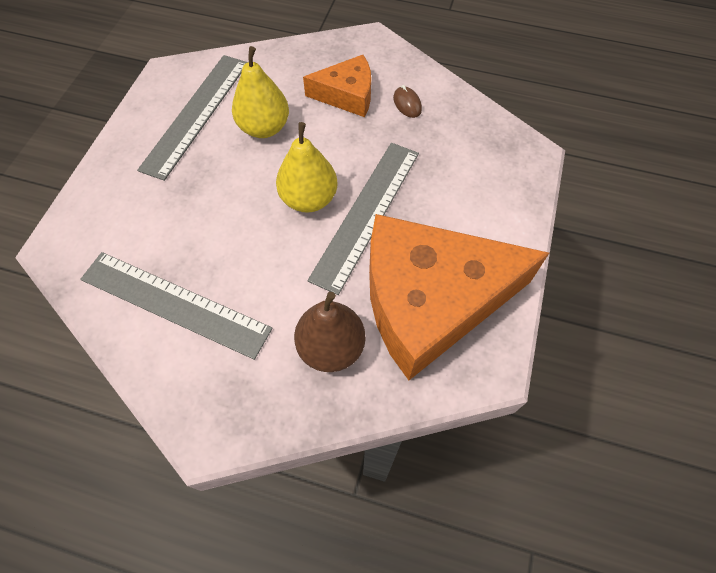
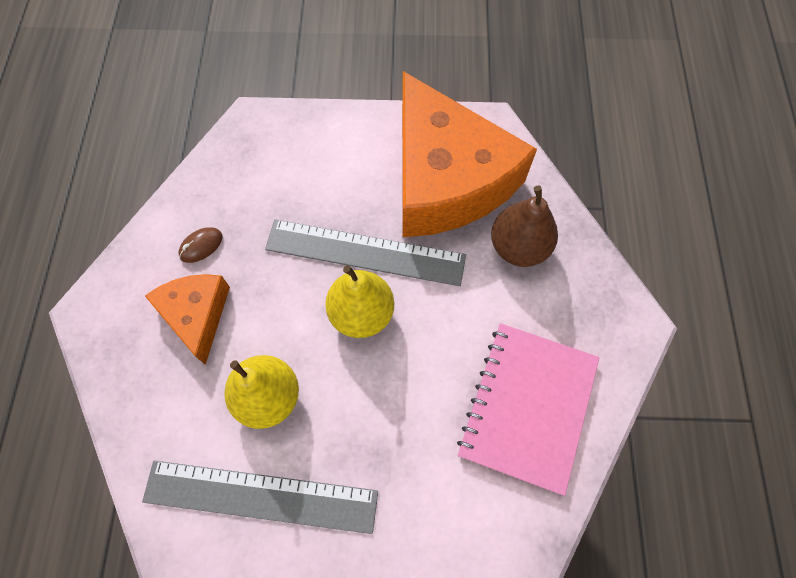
camera: 105 degrees left, 5 degrees up
(175, 303) = (527, 406): grey ruler -> pink notebook

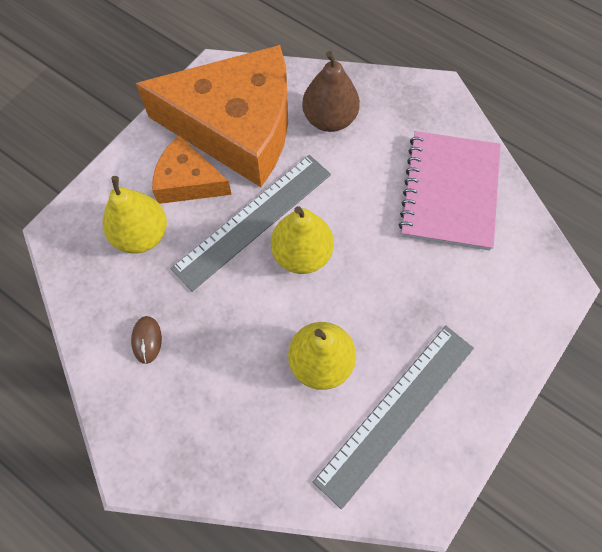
camera: 55 degrees left, 0 degrees up
(196, 315) = (208, 378): orange cheese -> orange cheese (188, 181)
(290, 178) = (141, 235): none -> yellow pear
(527, 406) = (449, 192): pink notebook -> pink notebook turned 45 degrees clockwise

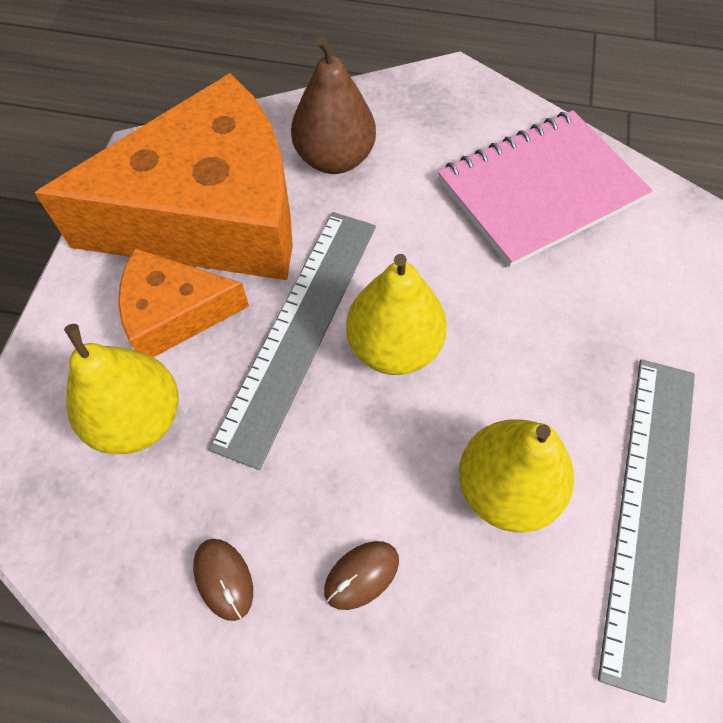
camera: 25 degrees left, 5 degrees down
(218, 371) = (361, 575): none -> brown mouse
(449, 192) = (540, 190): pink notebook -> pink notebook turned 75 degrees clockwise

